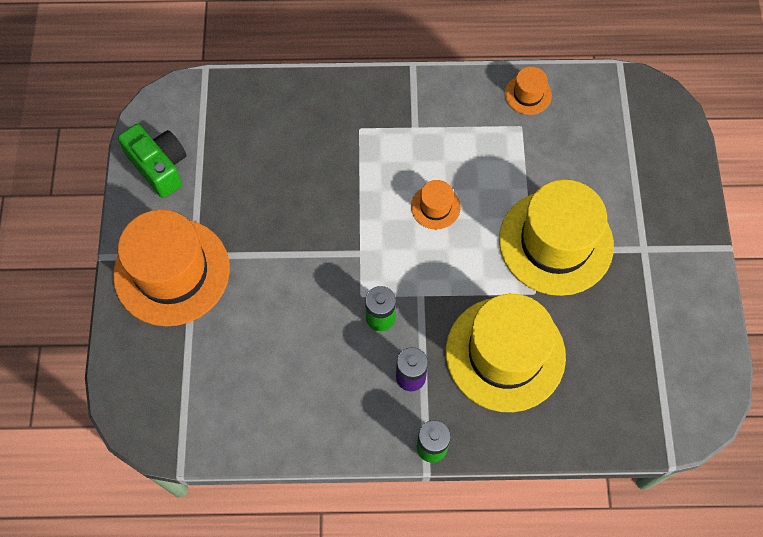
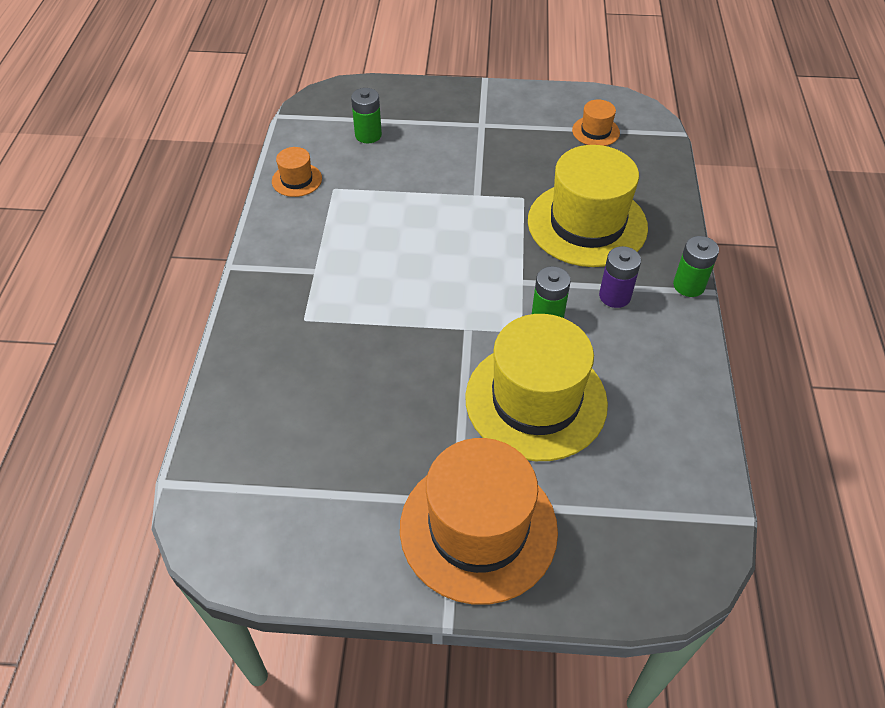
camera: 85 degrees left, 15 degrees down
(159, 166) = (312, 544): green camera -> none
(435, 207) = (418, 261): orange hat -> orange hat (595, 131)
(556, 242) = (470, 178): yellow hat -> yellow hat (536, 400)
(605, 145) = (368, 135): none -> green battery

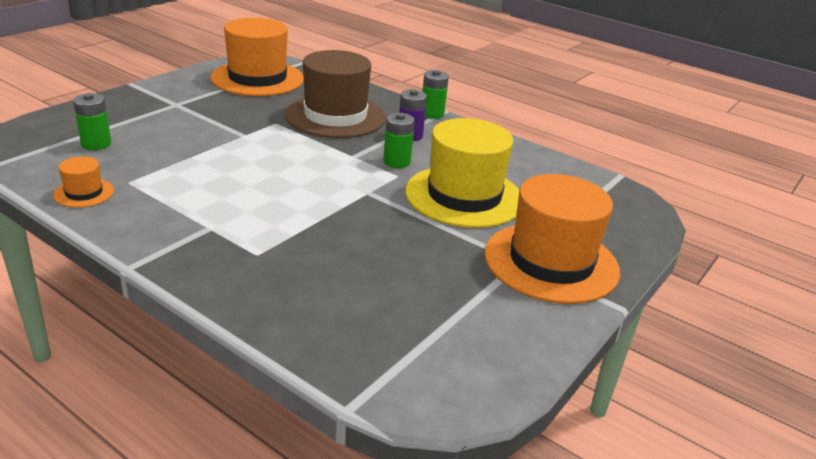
camera: 60 degrees left, 20 degrees down
(587, 224) = (335, 116): yellow hat -> brown hat
(595, 131) = (257, 78): orange hat -> orange hat, size x2.27

